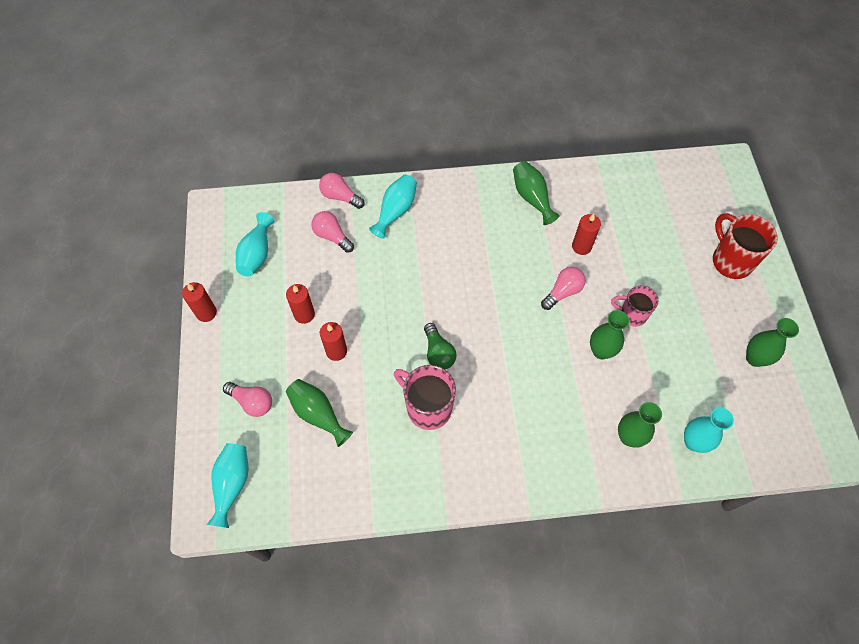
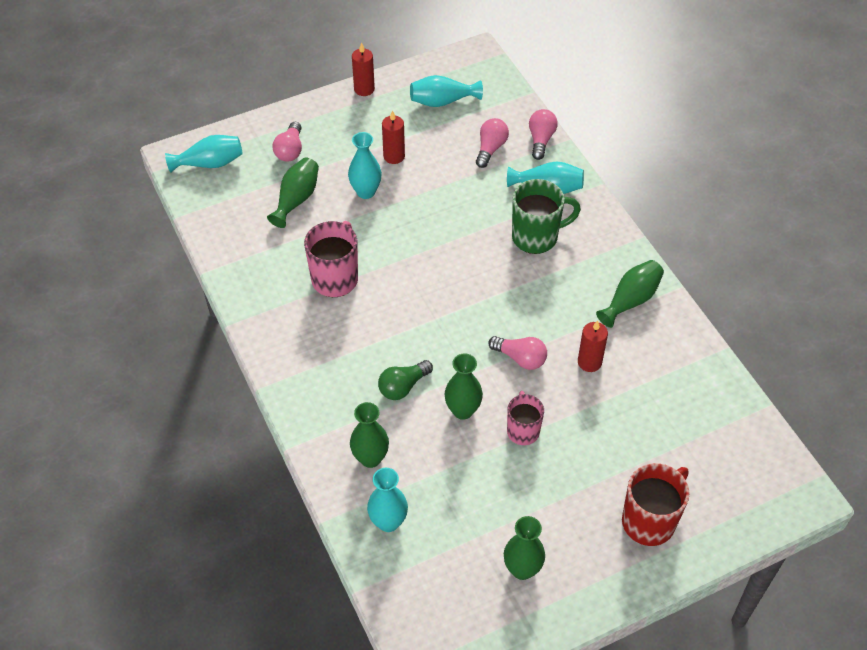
camera: 70 degrees right, 10 degrees down
(336, 351) = (366, 192): red candle -> turquoise vase
(438, 353) = (398, 270): green light bulb -> green light bulb (403, 386)
(444, 237) = (536, 237): none -> green mug

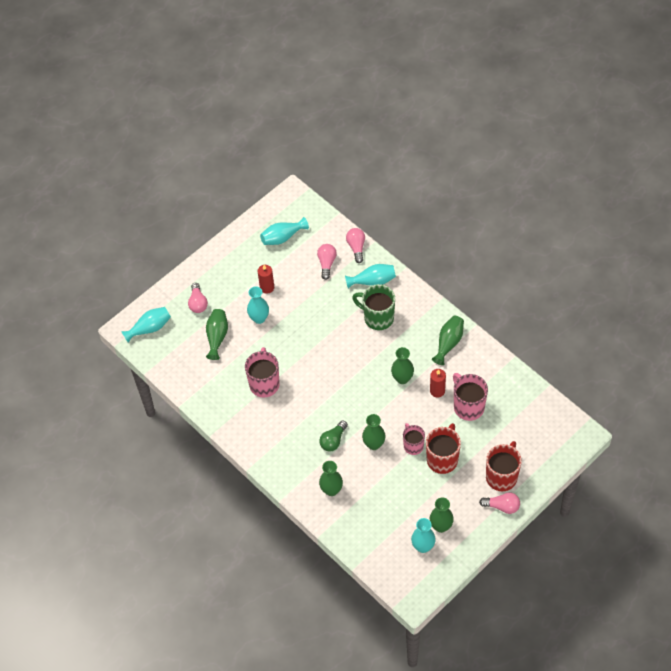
camera: 15 degrees left, 5 degrees up
(364, 89) = (227, 243): red candle -> none
(388, 522) = (356, 524): turquoise vase -> turquoise vase (423, 546)
(520, 358) = (396, 401): pink light bulb -> pink light bulb (502, 506)
(536, 237) = (377, 318): green mug -> green mug turned 120 degrees counterclockwise
(542, 329) = (402, 378): none -> green vase
(562, 465) = (442, 459): none -> red mug
(630, 399) = (468, 406): none -> pink mug

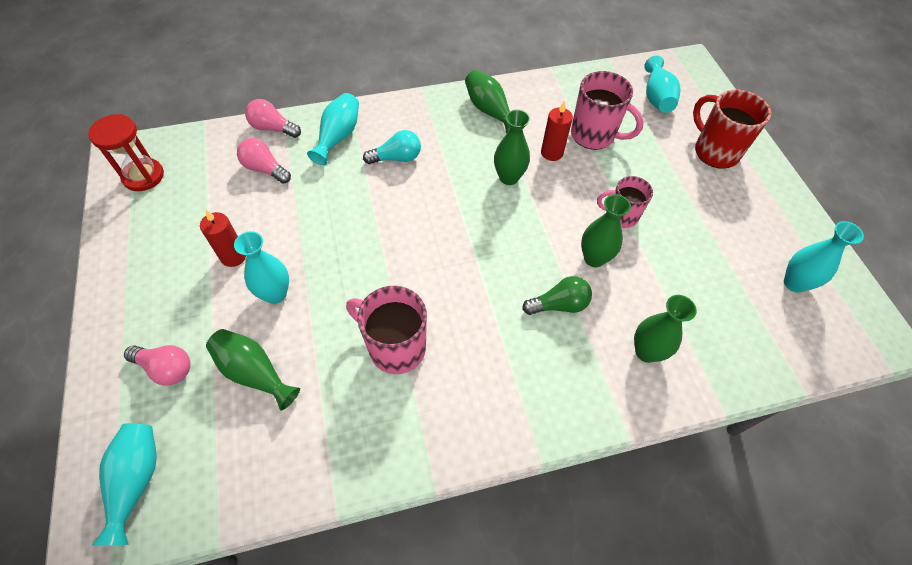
camera: 65 degrees left, 0 degrees up
(282, 237) = (174, 196): turquoise vase -> turquoise vase (656, 97)
(285, 215) = (143, 176): none -> red hourglass
(333, 440) = (559, 305): green light bulb -> green light bulb turned 75 degrees counterclockwise
(377, 318) = (396, 158): green mug -> turquoise light bulb
(441, 526) = (767, 247): green vase -> none
(442, 459) = (659, 195): red mug -> none
(468, 406) = (594, 135): pink mug -> pink mug turned 150 degrees counterclockwise
(502, 506) = (760, 171): pink light bulb -> none

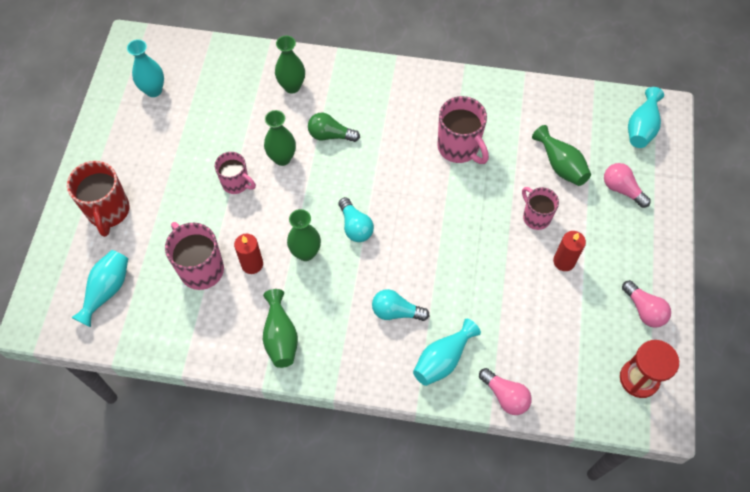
camera: 155 degrees left, 5 degrees up
(265, 169) = (522, 344): pink light bulb -> pink light bulb (644, 310)
(275, 294) = (535, 217): turquoise vase -> pink mug
(474, 216) = (355, 226): none -> turquoise light bulb

